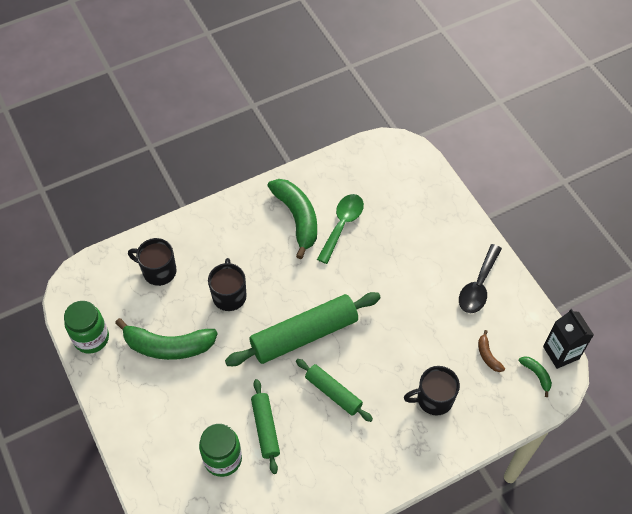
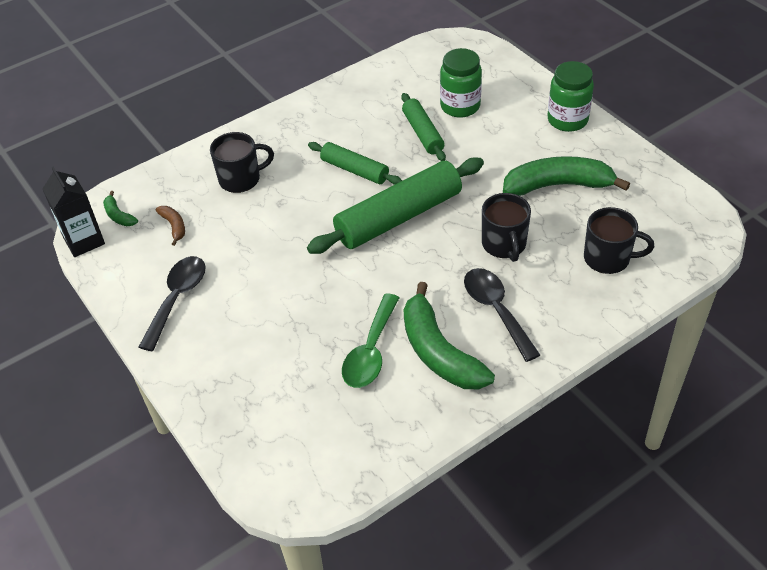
camera: 175 degrees right, 10 degrees down
(91, 338) = (652, 180): green jar -> green jar (567, 120)
(251, 242) = (496, 310): none -> black spoon

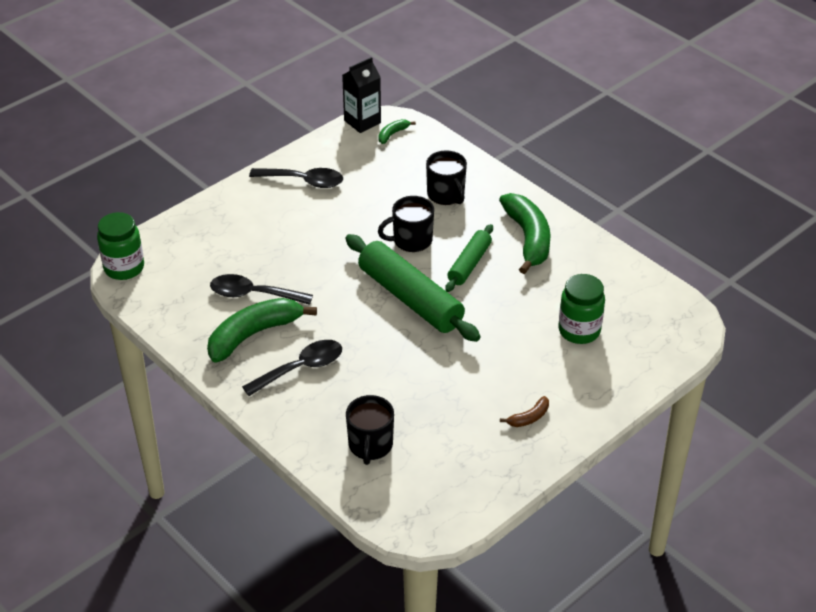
camera: 80 degrees right, 5 degrees down
(174, 226) = (383, 166): brown banana -> brown banana (529, 417)
(370, 351) = (253, 294): green spoon -> black spoon
(423, 133) = (531, 306): green rolling pin -> none
(504, 245) = (382, 371): black mug -> black mug (411, 241)
(558, 185) = (469, 409): green banana -> green banana (528, 238)
(567, 120) = (574, 416): green jar -> green jar (124, 268)

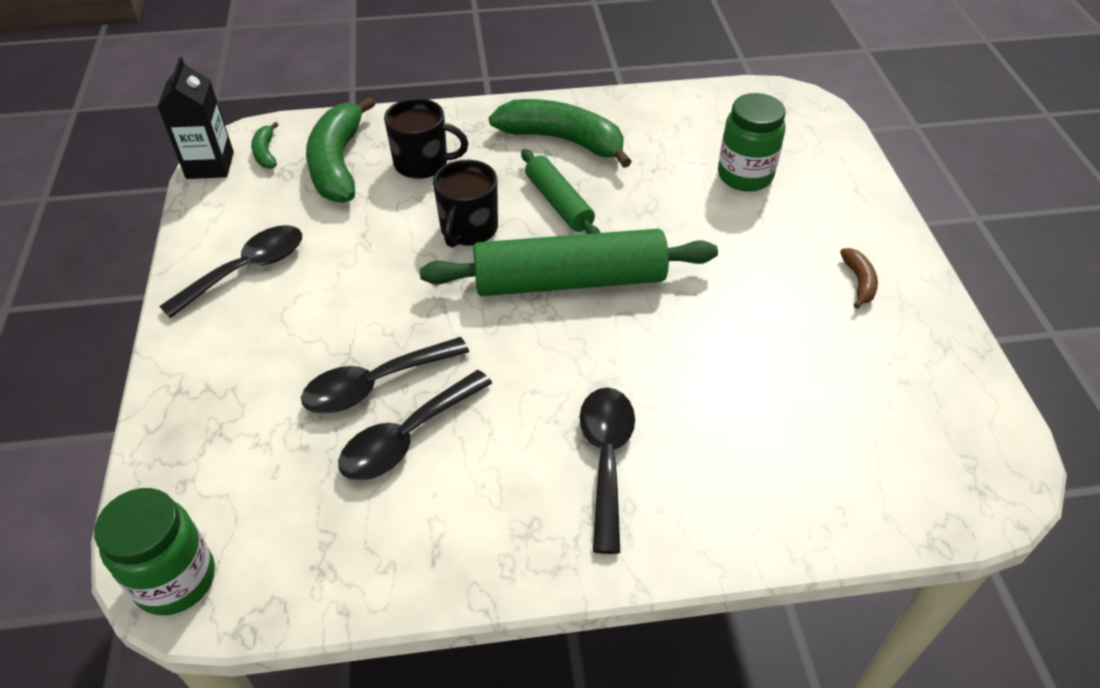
camera: 55 degrees left, 5 degrees up
(254, 334) = (490, 479): green banana -> green banana (338, 163)
(274, 266) = (375, 384): none -> black spoon
(370, 446) = (814, 458): black mug -> none

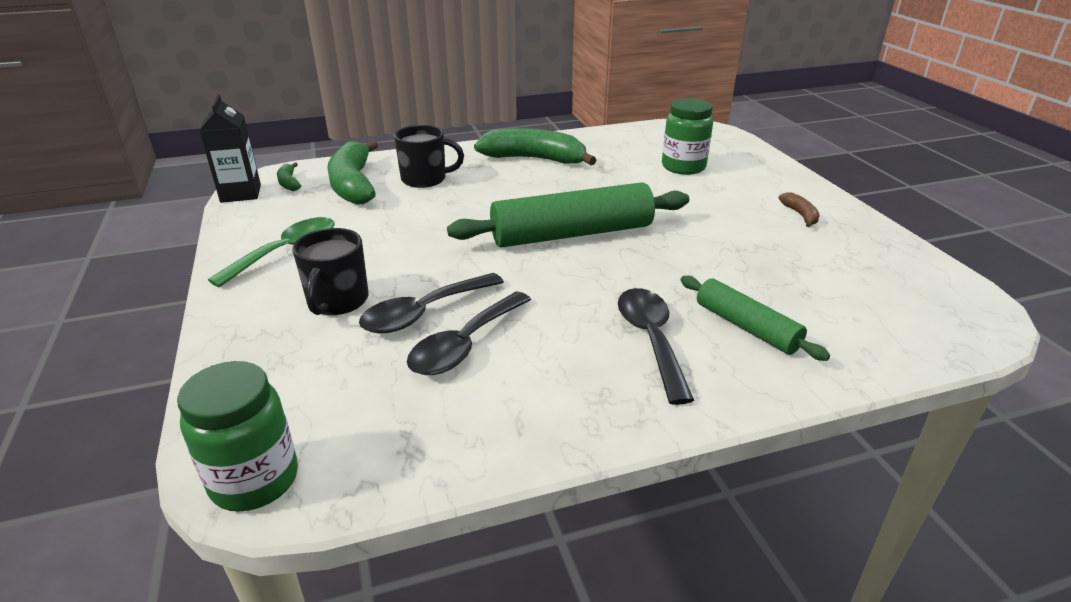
camera: 10 degrees left, 15 degrees down
(246, 270) = (286, 252): black spoon -> green spoon
(468, 229) = (476, 212): black mug -> black mug (337, 301)
(559, 203) = (545, 192): green rolling pin -> green rolling pin (746, 327)

